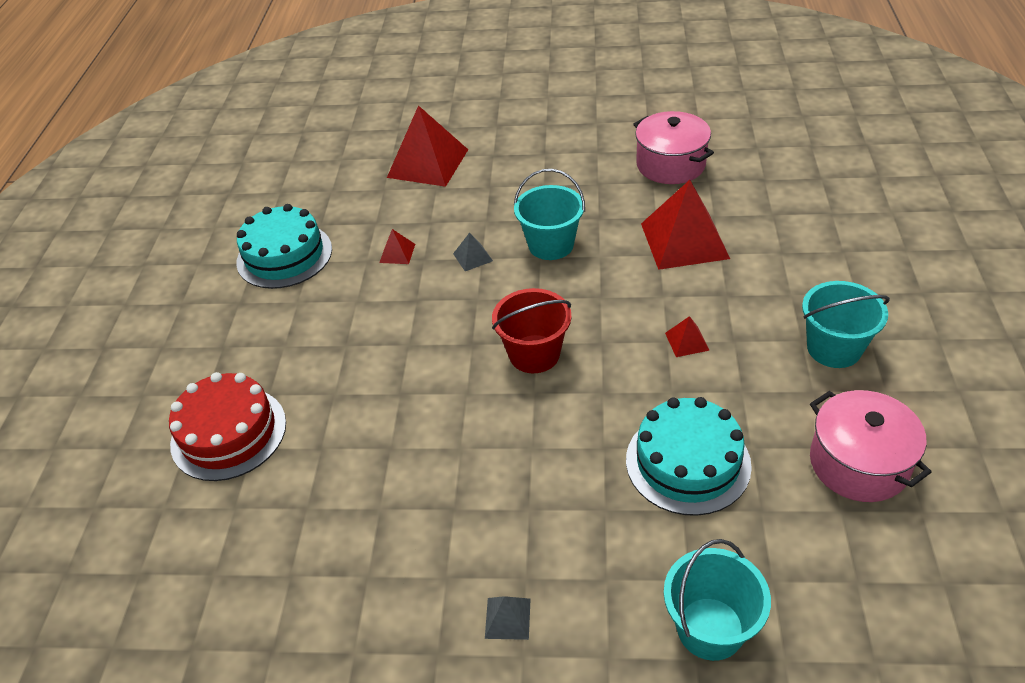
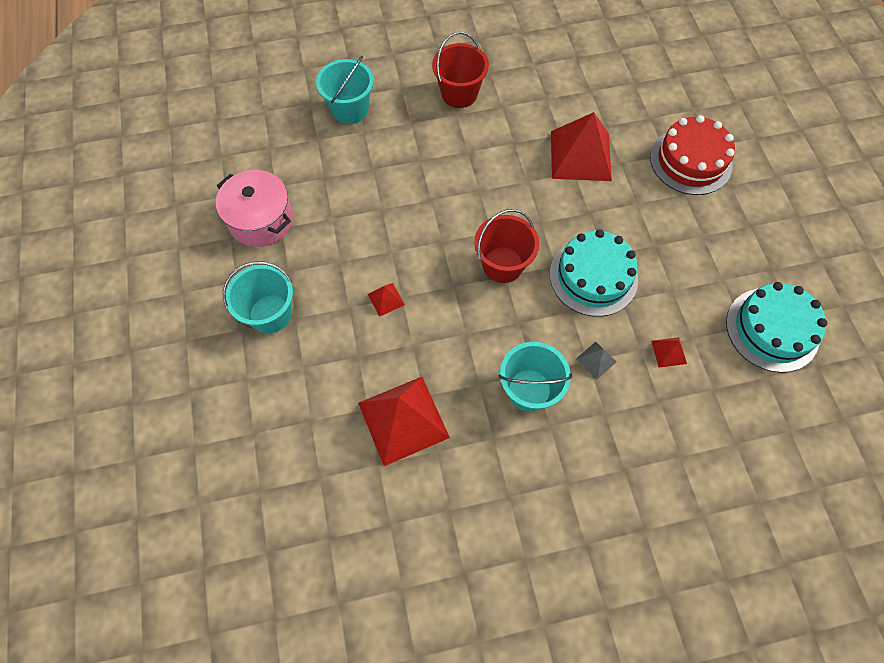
camera: 160 degrees right, 20 degrees up
(428, 163) = (712, 499): red pyramid -> red pyramid (580, 155)
(508, 618) = (459, 94): grey pyramid -> red bucket
(670, 164) = (435, 547): pink pot -> none
(688, 462) = (373, 199): turquoise cake -> turquoise cake (593, 276)

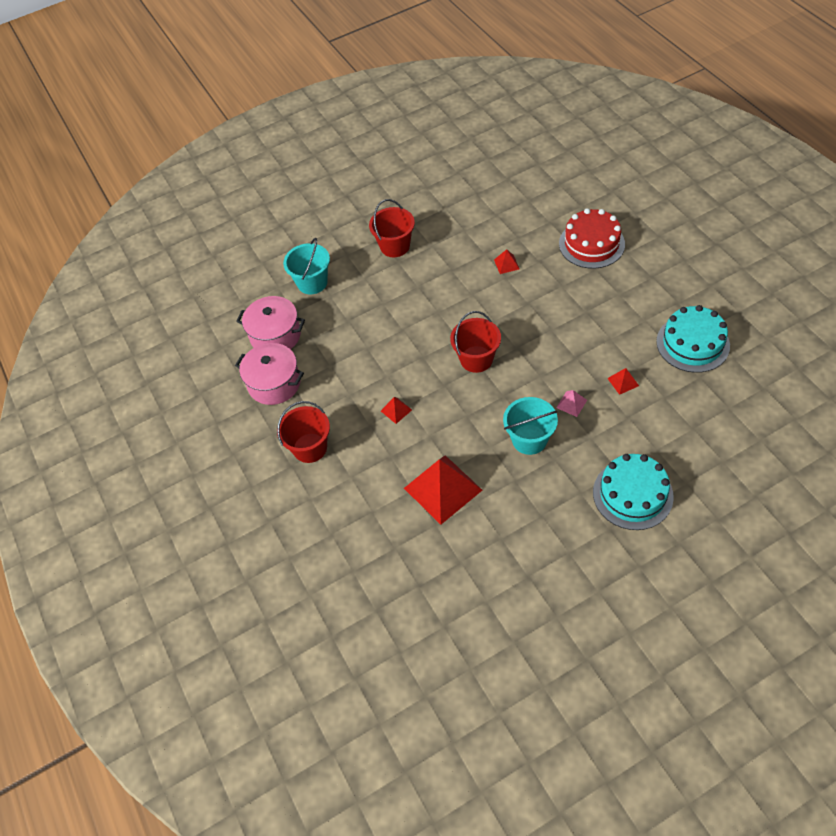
camera: 10 degrees left, 10 degrees down
(270, 314) = (310, 448): turquoise bucket -> red bucket
(285, 161) = (275, 335): none -> pink pot
(580, 155) = (506, 264): red pyramid -> red pyramid, size x0.43
(593, 276) = (548, 347): turquoise cake -> turquoise cake (632, 494)
(596, 360) = (571, 404): grey pyramid -> pink pyramid

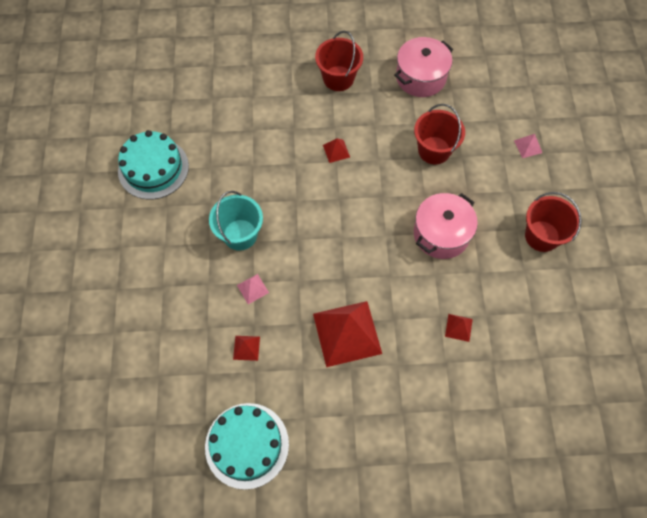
camera: 110 degrees right, 10 degrees up
(275, 335) = (476, 96): pink pot -> pink pot (441, 234)
(312, 283) = (528, 146): turquoise bucket -> pink pyramid
(443, 489) = (238, 150): red pyramid -> red pyramid (347, 333)
(476, 359) = (352, 237): red bucket -> red bucket (434, 150)
(591, 244) = (441, 432): red cake -> none
(632, 494) = (135, 283): turquoise cake -> turquoise cake (153, 168)

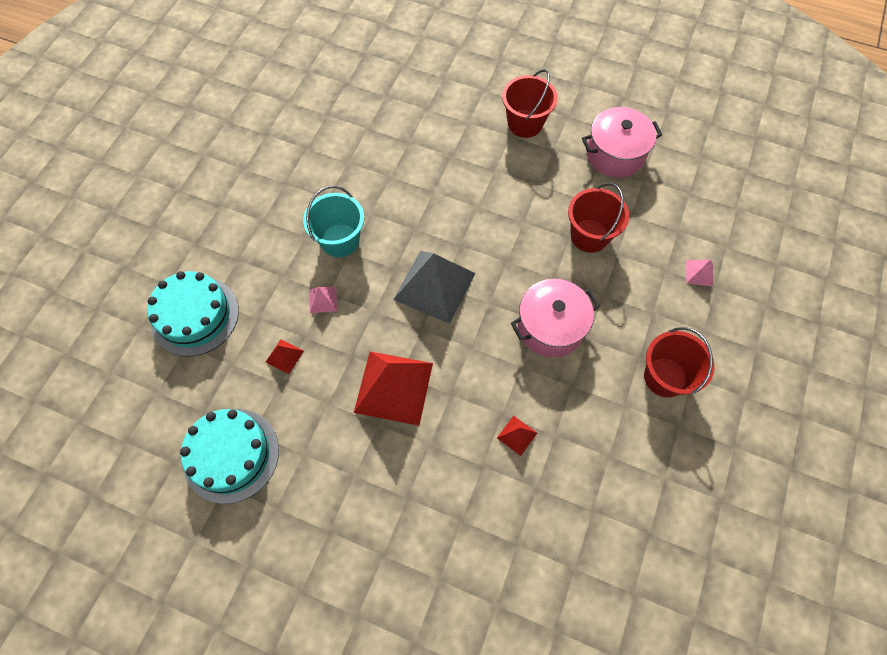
camera: 25 degrees right, 0 degrees up
(153, 168) = (292, 142): turquoise cake -> turquoise cake (195, 316)
(336, 151) = (483, 196): red pyramid -> none
(336, 240) = (434, 286): none -> grey pyramid

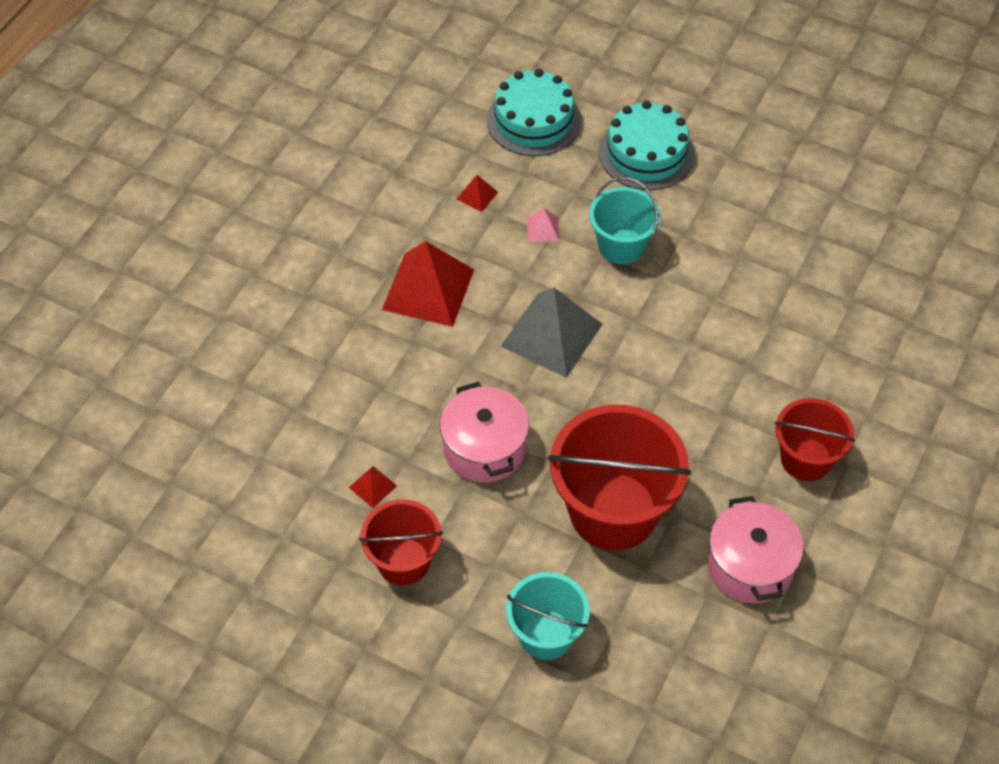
camera: 95 degrees right, 10 degrees down
(231, 455) = (375, 155): turquoise cake -> turquoise cake (646, 153)
(517, 435) = (356, 398): red pyramid -> red pyramid (373, 486)
(589, 236) = (613, 511): red bucket -> red bucket, size x1.71
(699, 273) = (546, 634): pink pyramid -> turquoise bucket

